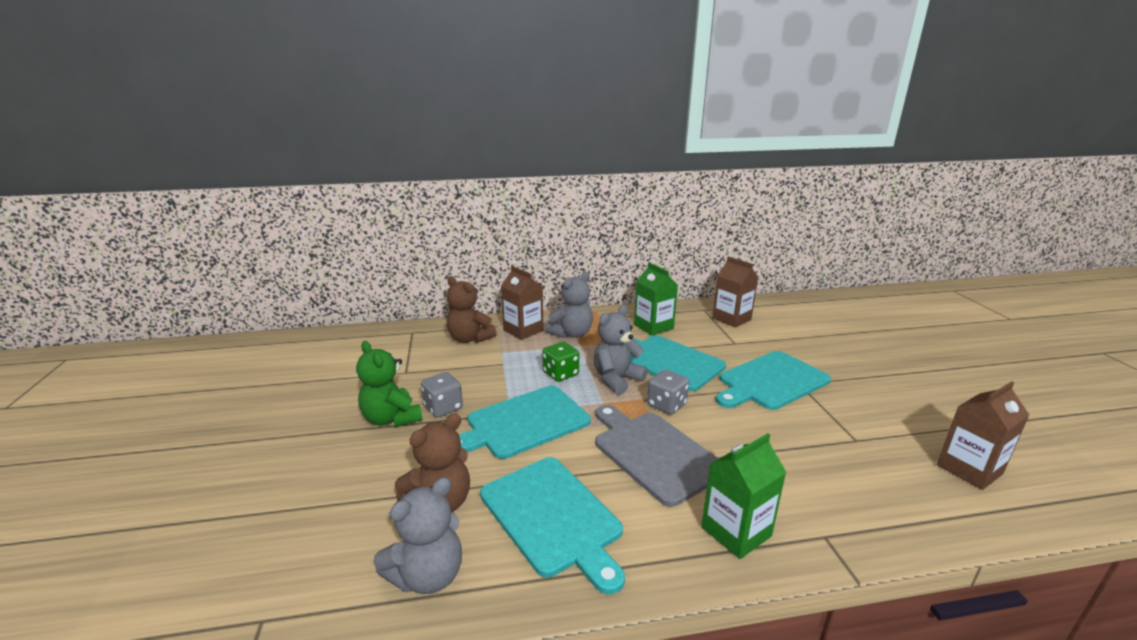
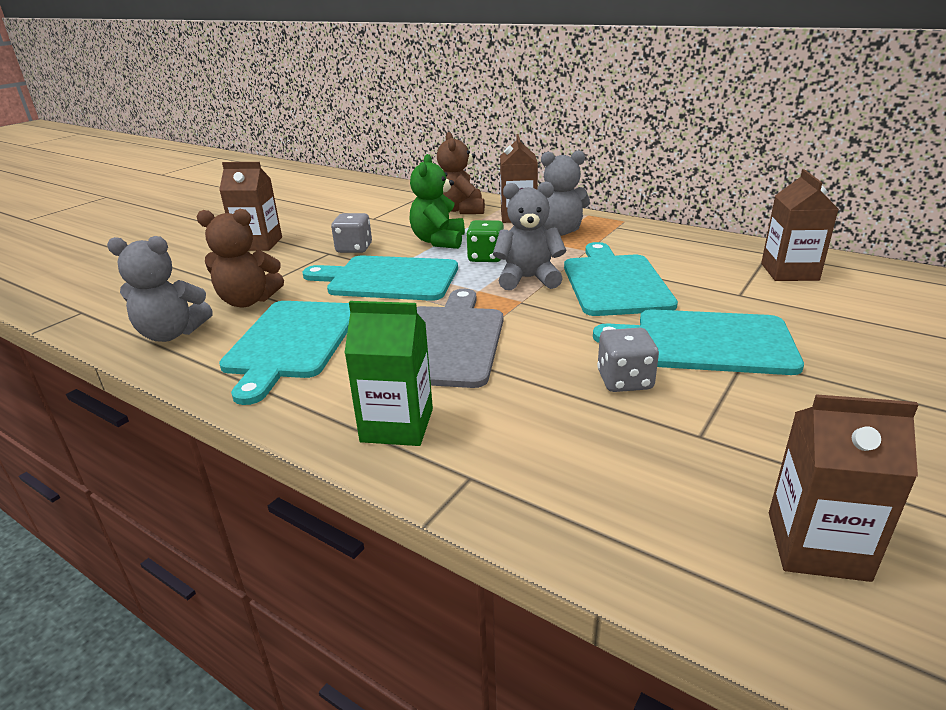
camera: 45 degrees right, 5 degrees up
(335, 442) = (258, 244): none -> brown carton
(392, 419) = (311, 243): green teddy bear -> green teddy bear (438, 241)
(653, 327) = (663, 250): green carton -> none
(666, 405) = (535, 314): grey dice -> grey dice (624, 380)

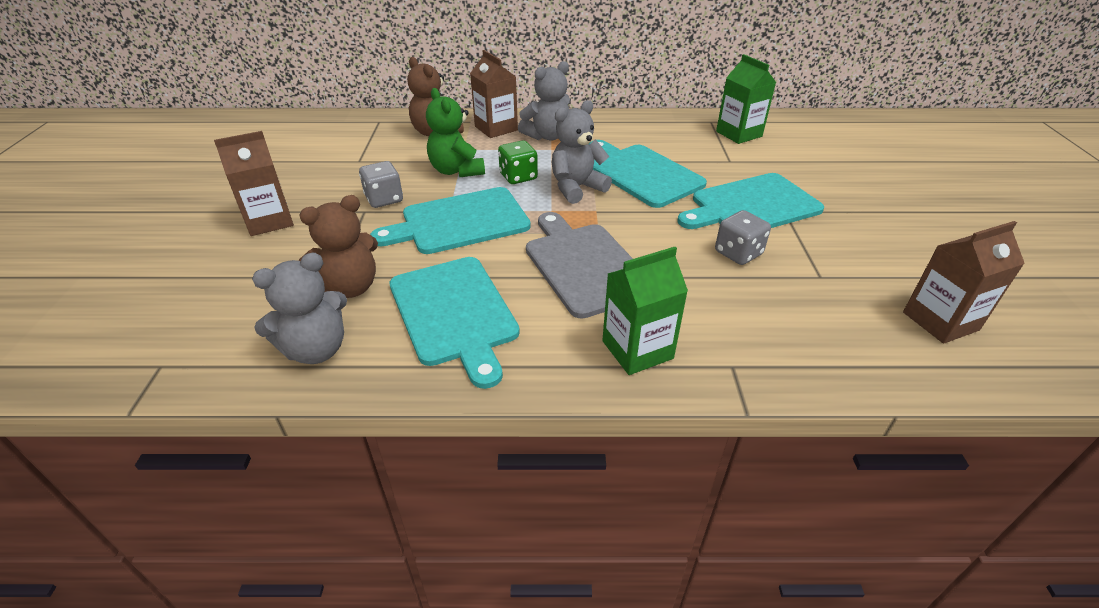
camera: 35 degrees left, 10 degrees up
(789, 272) = (739, 134): brown carton -> green carton

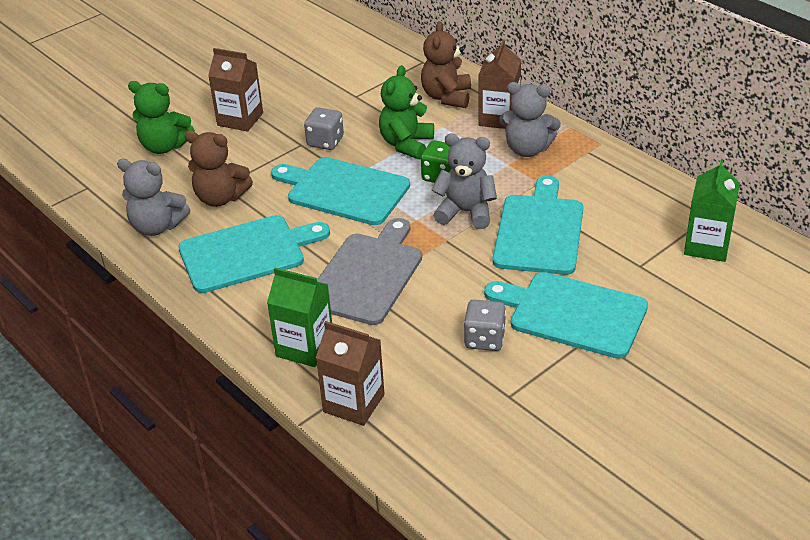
camera: 50 degrees right, 0 degrees up
(212, 279) = (164, 146): none -> green teddy bear
(454, 313) = (247, 253): turquoise cutting board -> turquoise cutting board turned 135 degrees counterclockwise
(940, 321) = (527, 483): brown carton -> brown carton (354, 403)

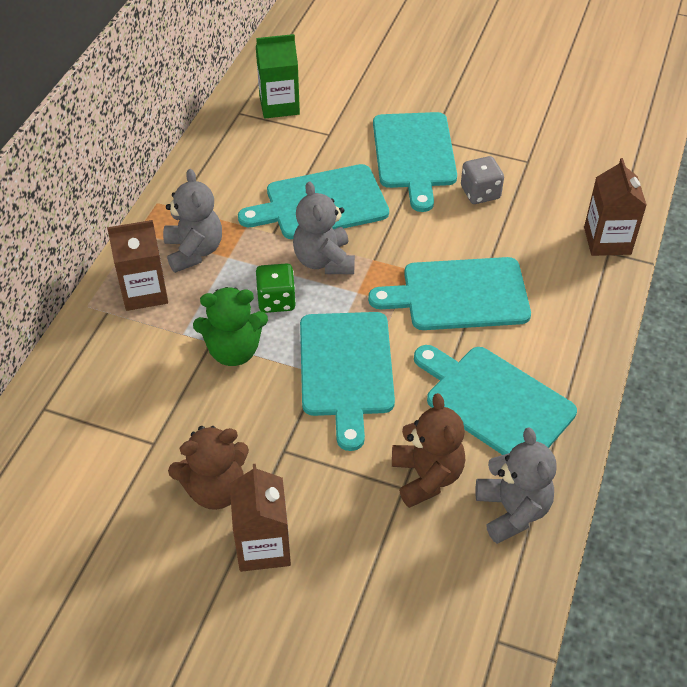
camera: 120 degrees left, 10 degrees up
(164, 146) = (366, 602): green teddy bear -> none
(305, 347) = (577, 297): green carton -> none
(325, 141) = (266, 428): grey dice -> none
(367, 275) = (459, 294): grey cutting board -> turquoise cutting board
(447, 97) = (119, 352): brown teddy bear -> brown teddy bear (215, 489)

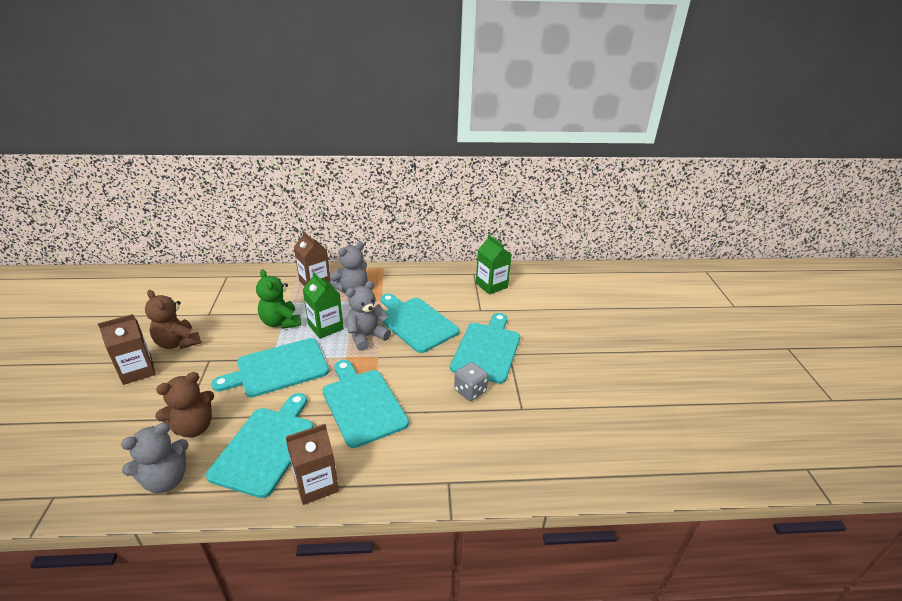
camera: 65 degrees right, 15 degrees down
(276, 300) = (326, 327): green dice -> green carton
(414, 154) = (487, 350): turquoise cutting board -> turquoise cutting board turned 135 degrees clockwise
(607, 240) = (461, 478): brown carton -> brown carton (316, 484)

